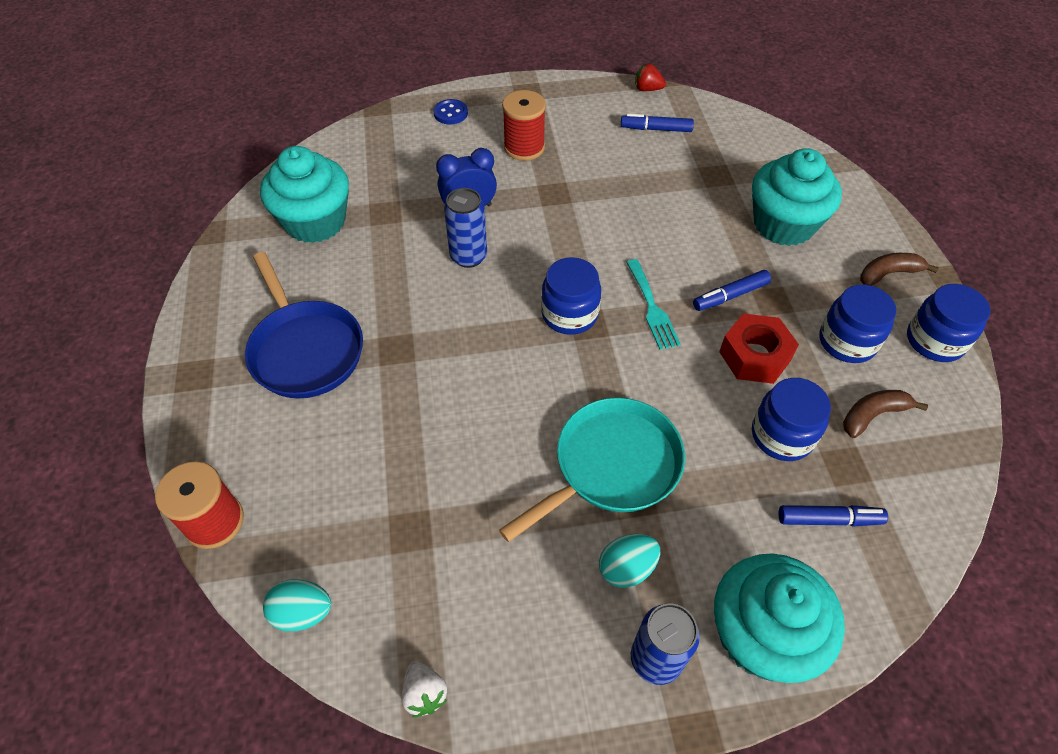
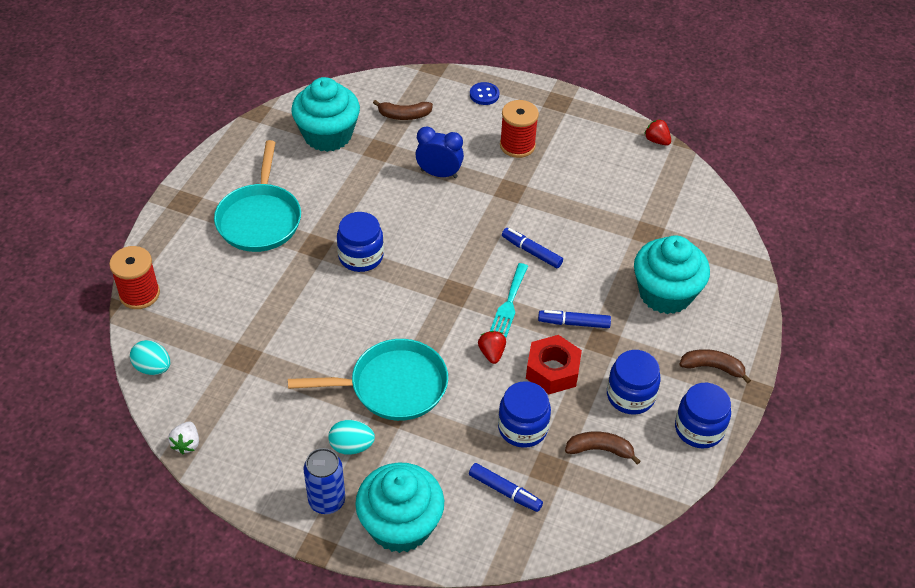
camera: 30 degrees right, 5 degrees down
(305, 350) = (260, 219): blue pan -> turquoise pan
(384, 166) = (404, 115): none -> brown banana
(468, 256) = (411, 207): blue can -> none
(569, 314) = (447, 279): blue jar -> blue jar (361, 256)
(656, 129) = (633, 176): blue marker -> blue marker (531, 252)
(681, 370) = (491, 353): none -> red strawberry

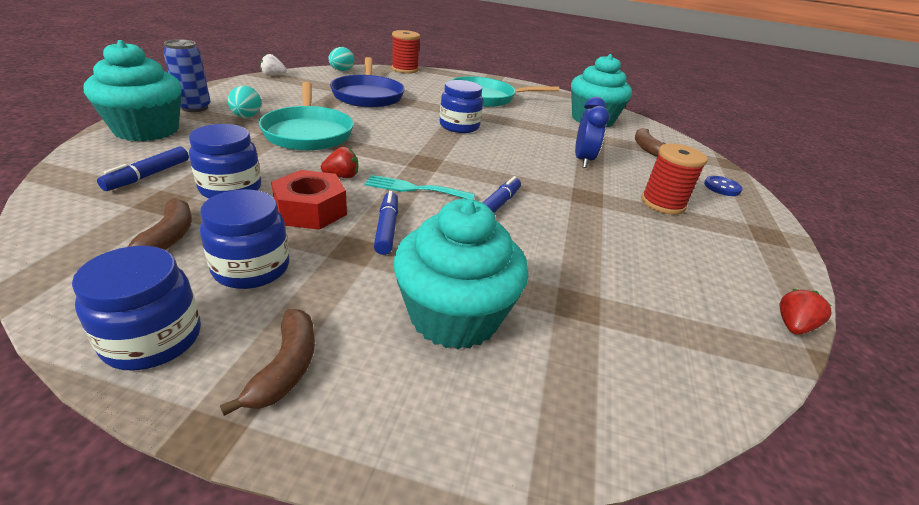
camera: 80 degrees right, 15 degrees down
(263, 336) = (368, 95): none -> blue pan

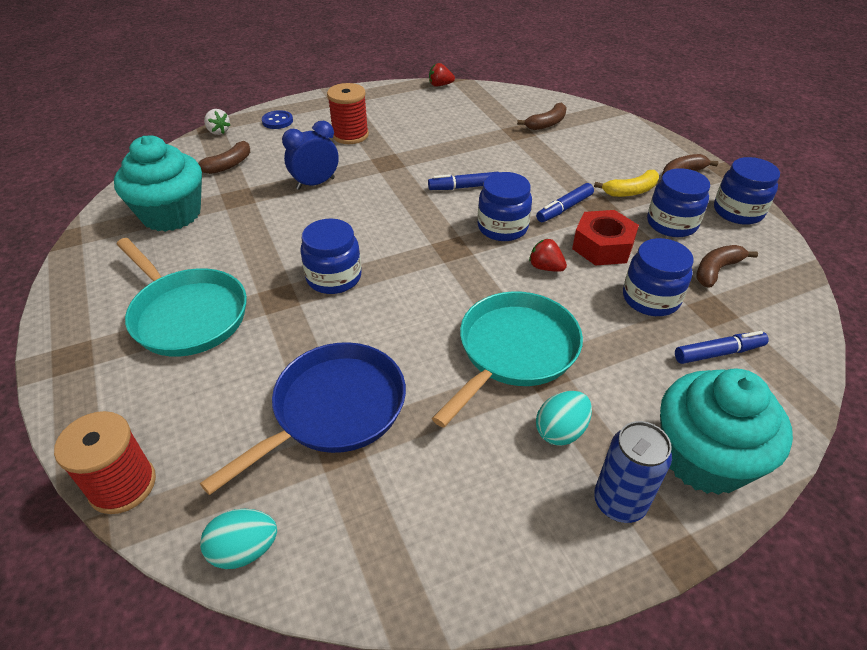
camera: 125 degrees left, 10 degrees up
(273, 76) = (401, 595): white strawberry -> white strawberry (218, 131)
(338, 288) = (630, 191): none -> yellow banana
(414, 188) = (502, 227): turquoise fork -> blue jar
(454, 316) = (585, 155): turquoise cupcake -> none
(578, 346) = (546, 123): none -> brown banana

